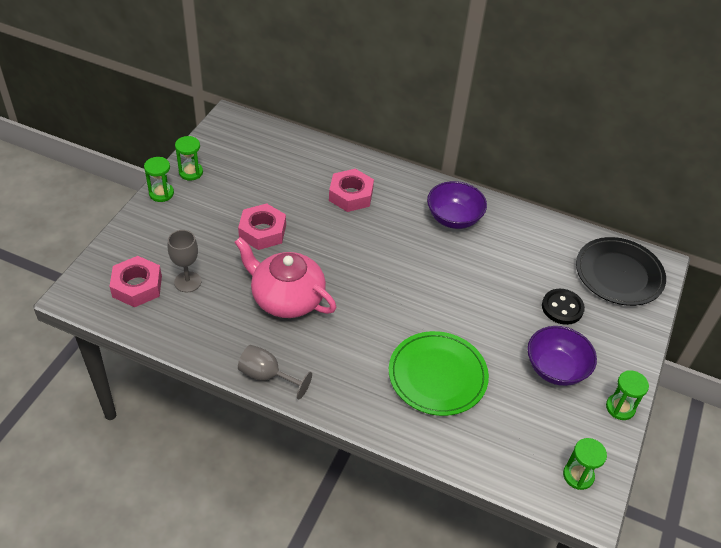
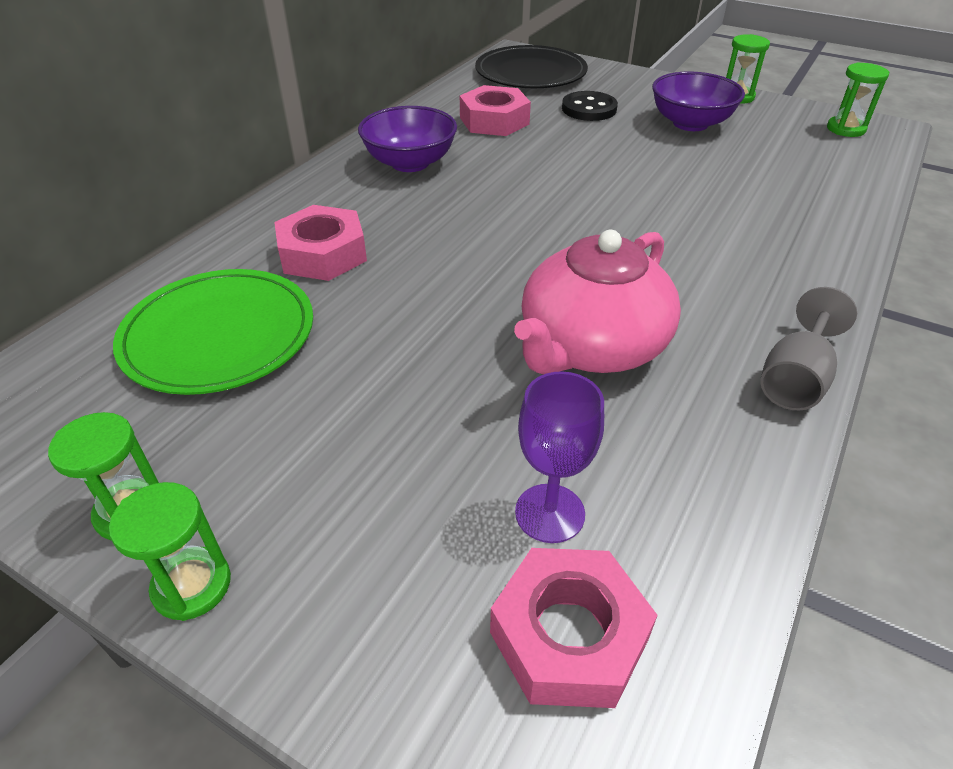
camera: 80 degrees left, 5 degrees down
(187, 282) = (550, 513): grey goblet -> purple goblet
(262, 231) = (397, 375): pink nut -> pink nut (494, 121)
(437, 375) = (729, 203): green plate -> green plate (219, 335)

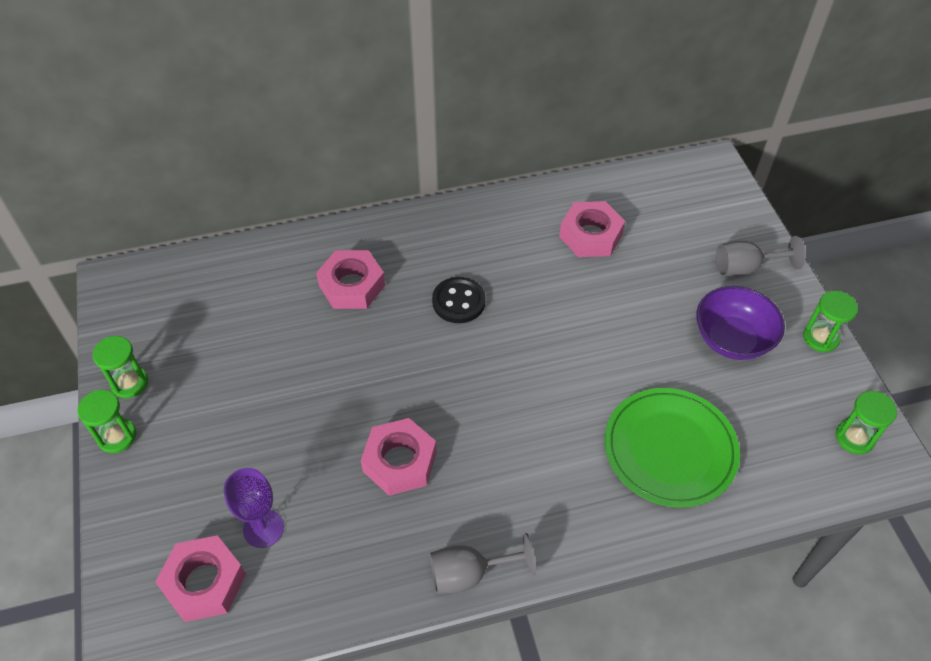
camera: 45 degrees right, 10 degrees up
(219, 335) = (249, 307): green plate -> green plate (670, 449)
(410, 163) = (485, 240): purple bowl -> none
(530, 73) = (690, 197): black plate -> none
(589, 109) = (677, 269): black button -> black button (458, 301)
(591, 346) = (399, 461): pink teapot -> pink nut
(631, 88) = (745, 268): none -> grey goblet

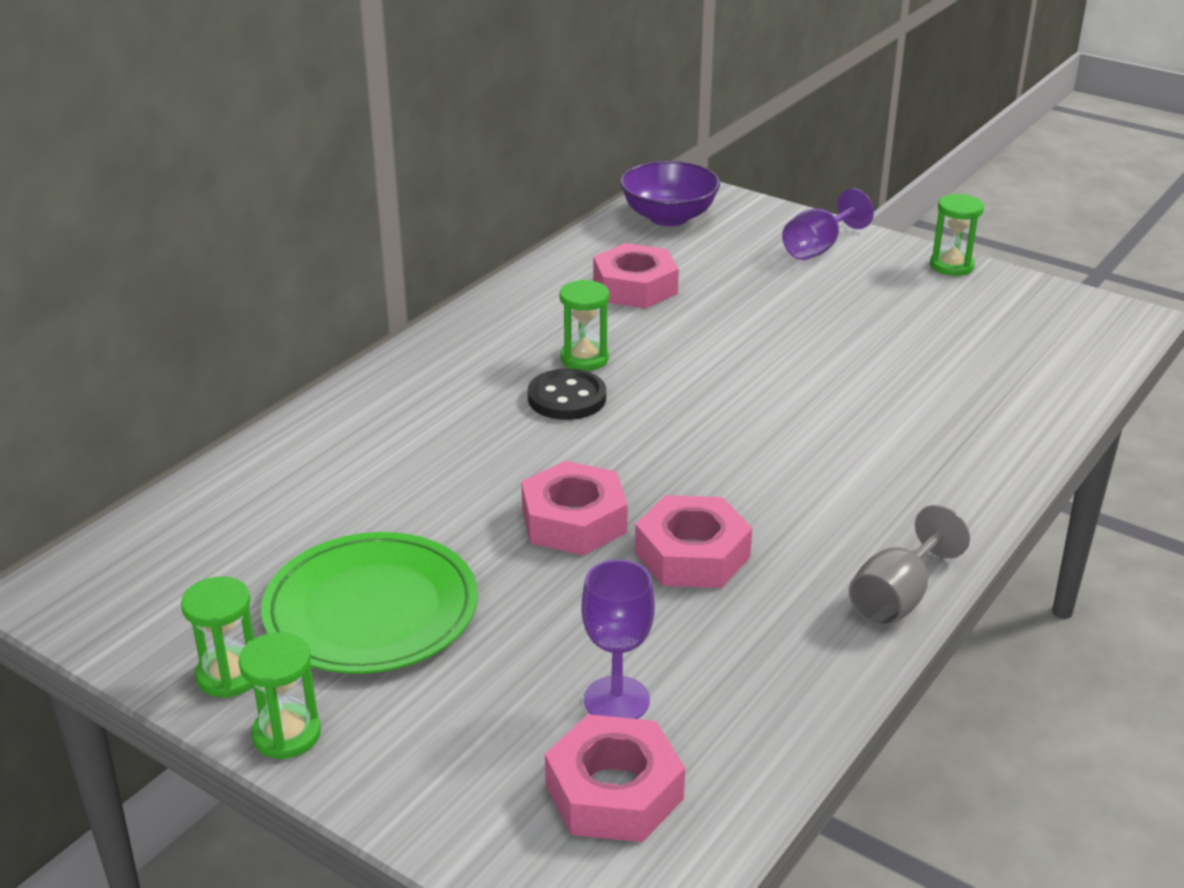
camera: 40 degrees left, 20 degrees down
(352, 285) = (417, 443): pink nut -> pink nut (574, 521)
(670, 449) = (940, 402): green plate -> green plate (371, 609)
(732, 339) = (880, 301): purple bowl -> purple bowl (668, 217)
(745, 268) = (818, 248): grey goblet -> purple goblet
(854, 438) = (1074, 317): green hourglass -> green hourglass (584, 358)

